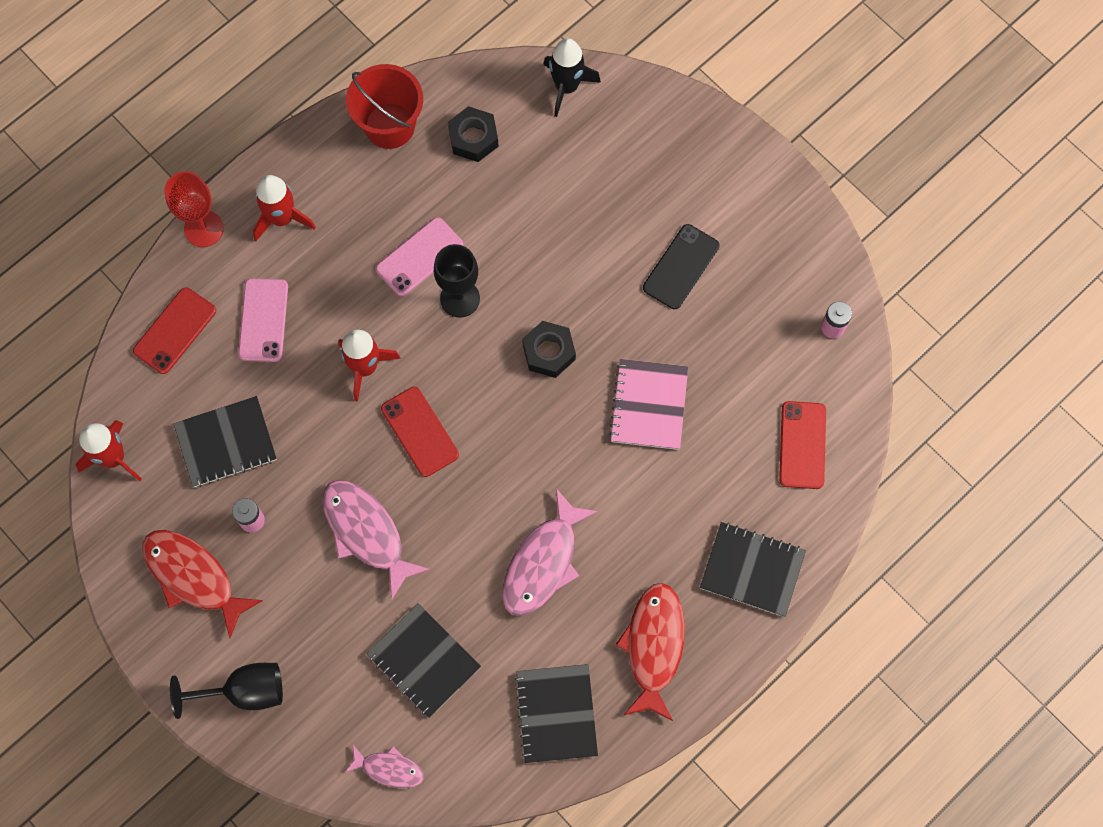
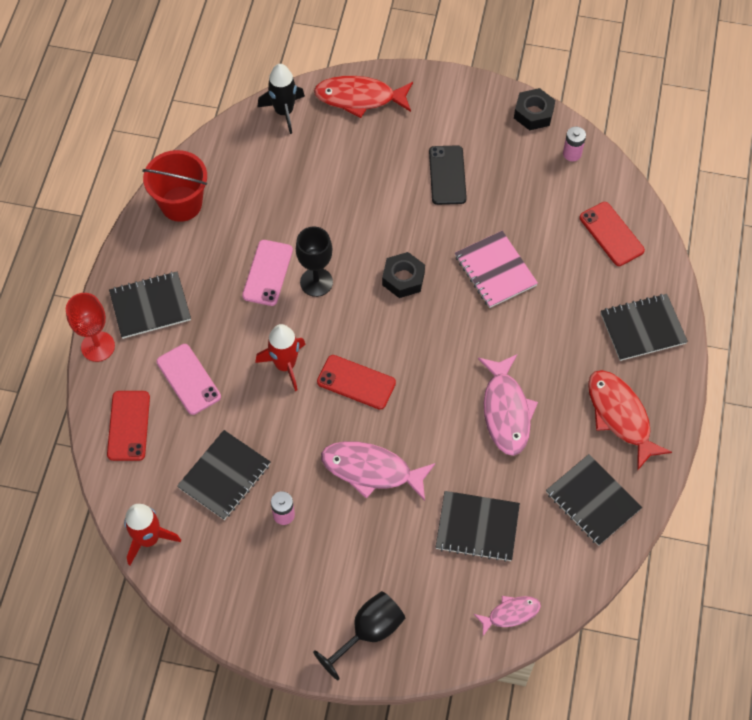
camera: 35 degrees left, 10 degrees down
(193, 577) = (271, 580): red fish -> red fish (359, 98)
(282, 218) = (150, 306): red rocket -> black notebook
(473, 138) = (245, 178): black nut -> black nut (533, 113)

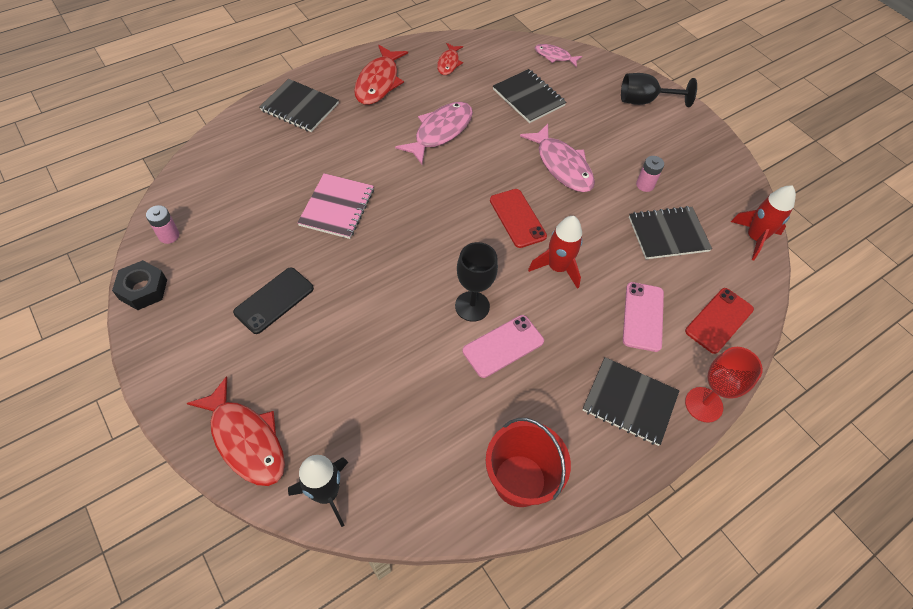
camera: 140 degrees left, 5 degrees down
(403, 278) = (405, 255): black nut -> none
(592, 501) = (449, 63): black notebook -> red fish
(611, 234) = (232, 166): red phone -> none

